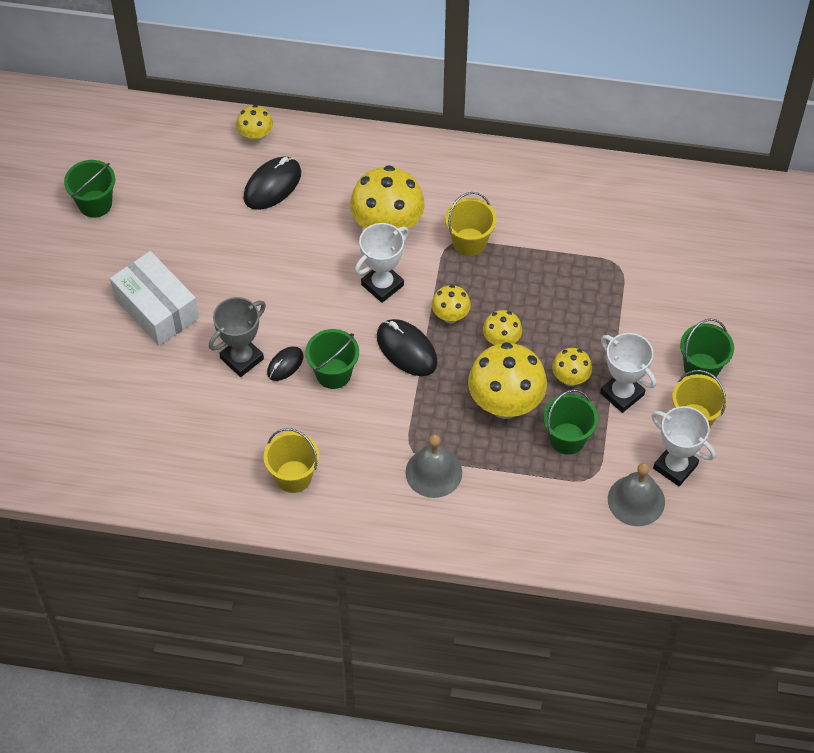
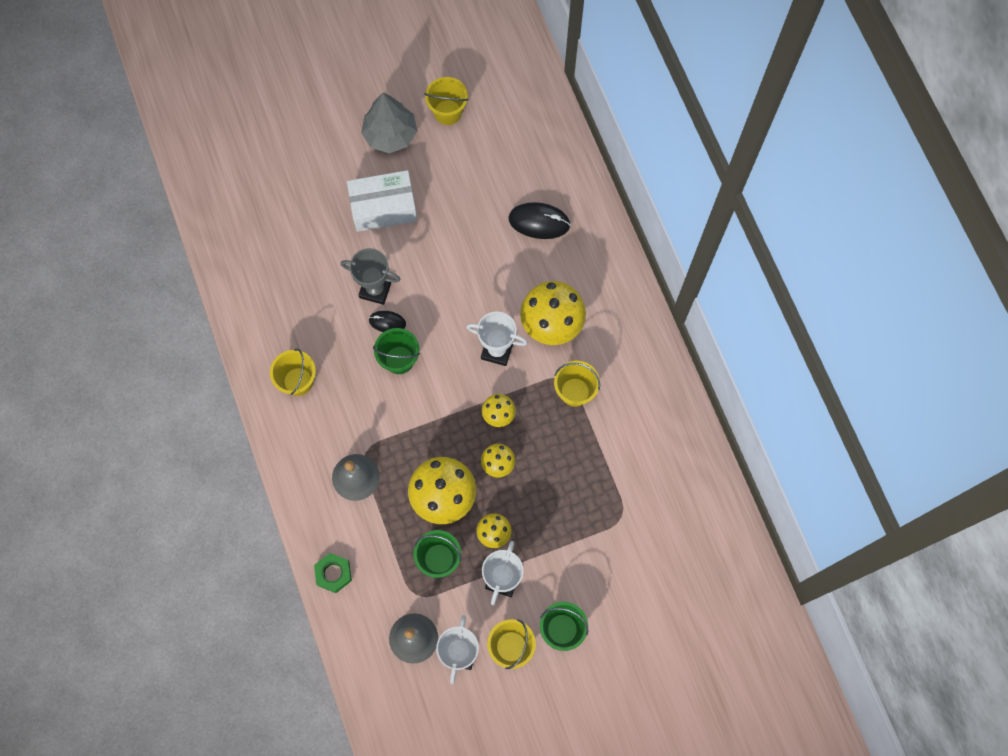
camera: 60 degrees right, 15 degrees up
(80, 264) = (390, 134): none -> grey tree
(95, 204) = (447, 112): green bucket -> yellow bucket
(156, 308) = (383, 207): white box -> white box turned 60 degrees clockwise
(255, 136) = (577, 184): yellow mushroom -> none
(406, 350) = (450, 400): black mouse -> none
(524, 541) = (333, 573): none -> green nut

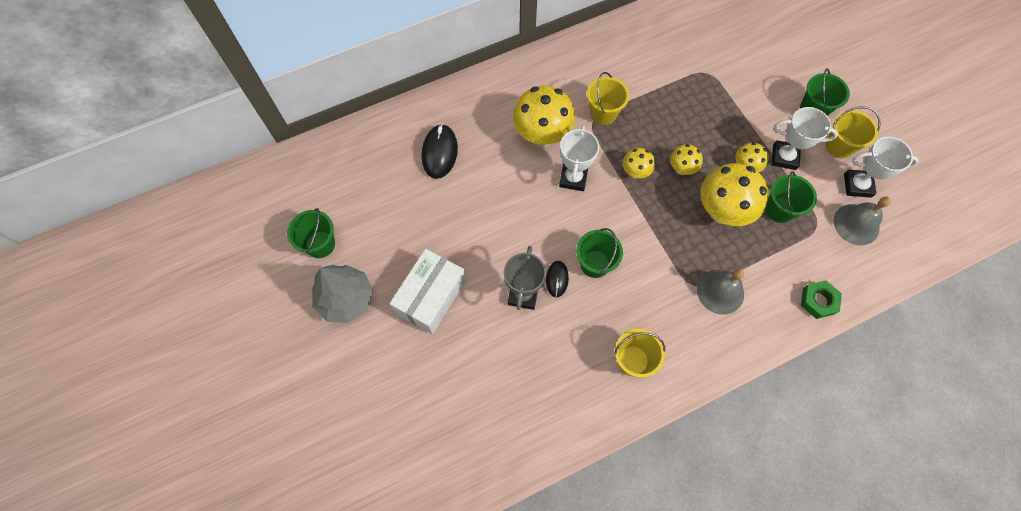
camera: 95 degrees left, 5 degrees down
(383, 207) = (431, 296): white box -> white box turned 45 degrees clockwise
(447, 112) = (320, 244): yellow bucket -> green bucket

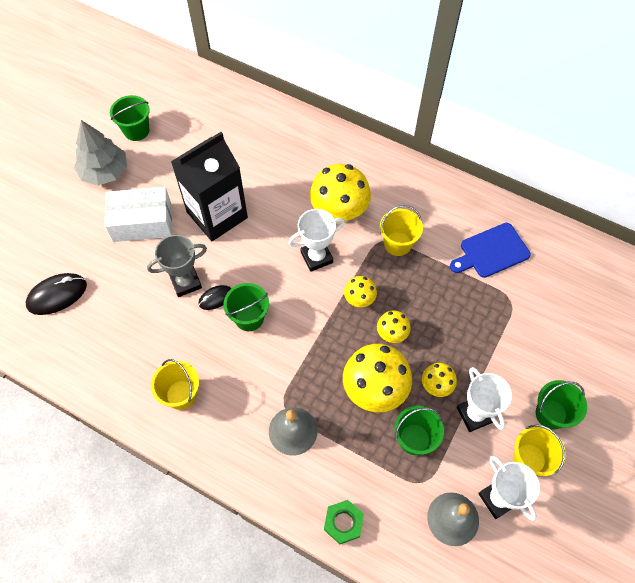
camera: 55 degrees right, 5 degrees down
(439, 152) = (267, 154): black mouse -> black mouse (57, 295)
(471, 229) = (217, 215): none -> black carton
(656, 57) = (491, 251): none -> blue cutting board

